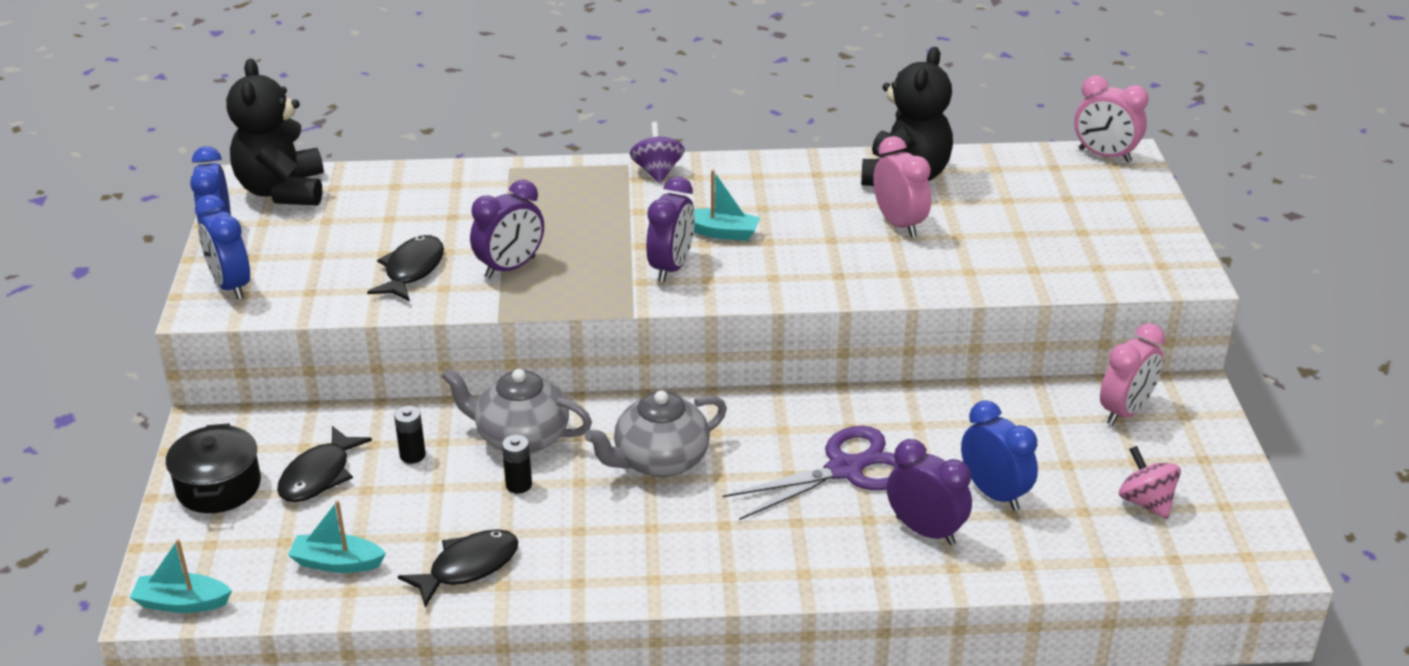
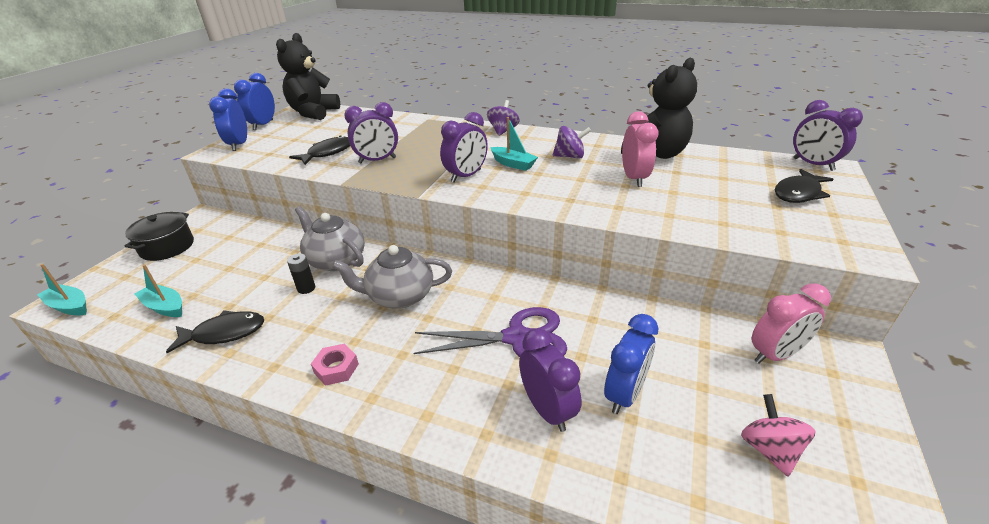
camera: 25 degrees right, 0 degrees up
(319, 475) = (216, 254): black fish -> black fish (798, 193)
(412, 455) = (271, 255): black battery -> none
(659, 561) = (336, 368): none -> pink nut
(792, 203) = (570, 156): none -> purple spinning top
(994, 493) = (624, 394): blue clock -> blue clock turned 45 degrees clockwise
(1104, 155) = (813, 164): pink clock -> purple clock

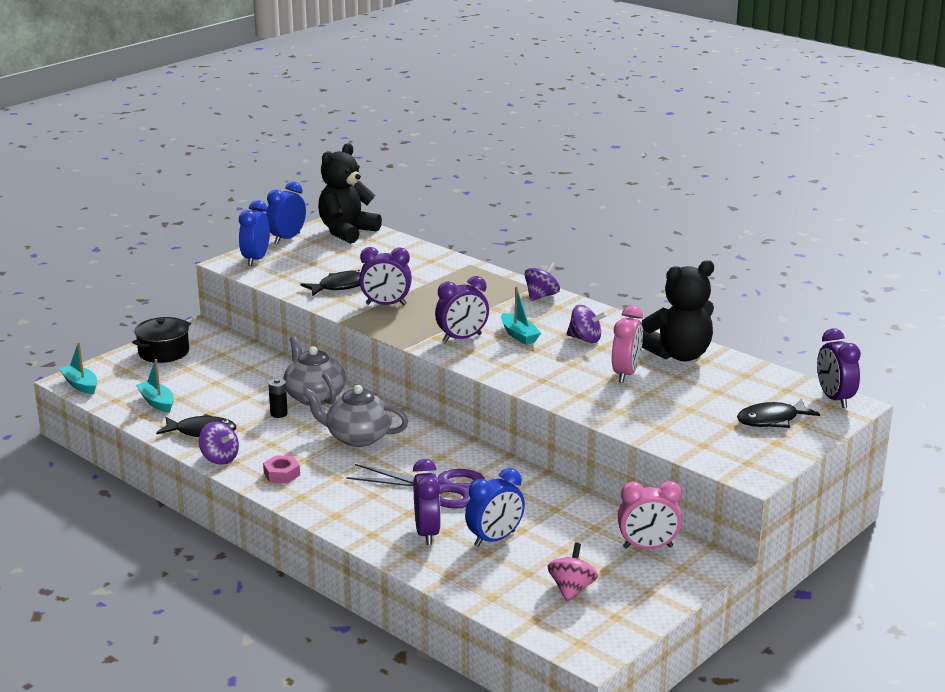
camera: 20 degrees right, 10 degrees down
(254, 366) = (219, 458): none -> purple spinning top

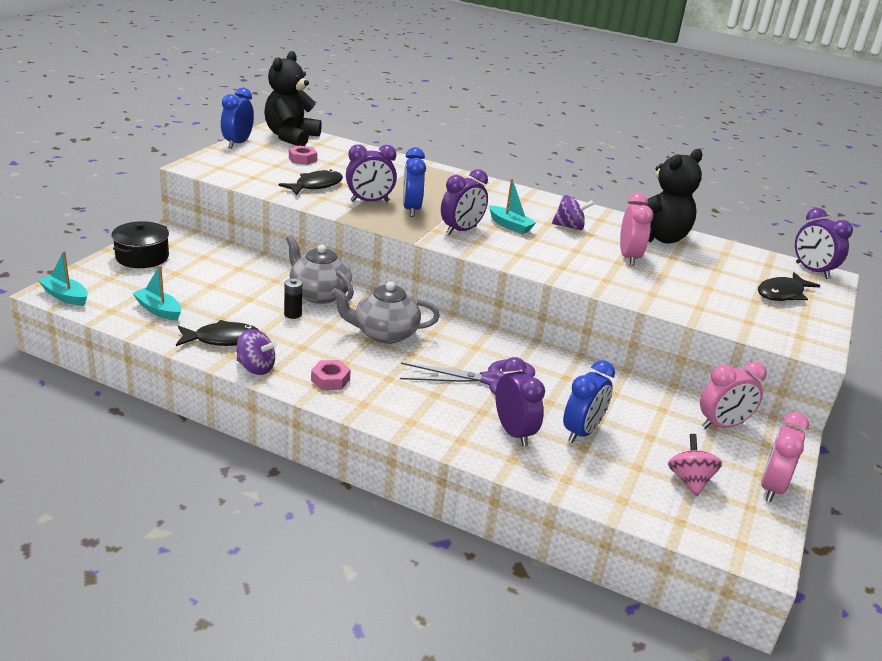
camera: 20 degrees left, 5 degrees up
(256, 259) = (218, 162): blue clock -> blue clock (411, 209)
(344, 257) = (302, 159): none -> pink nut
(541, 296) = (503, 190): purple spinning top -> none
(652, 604) = (772, 487): none -> pink clock

